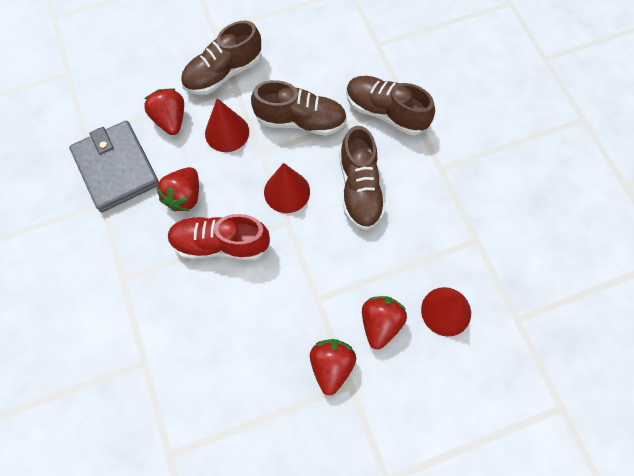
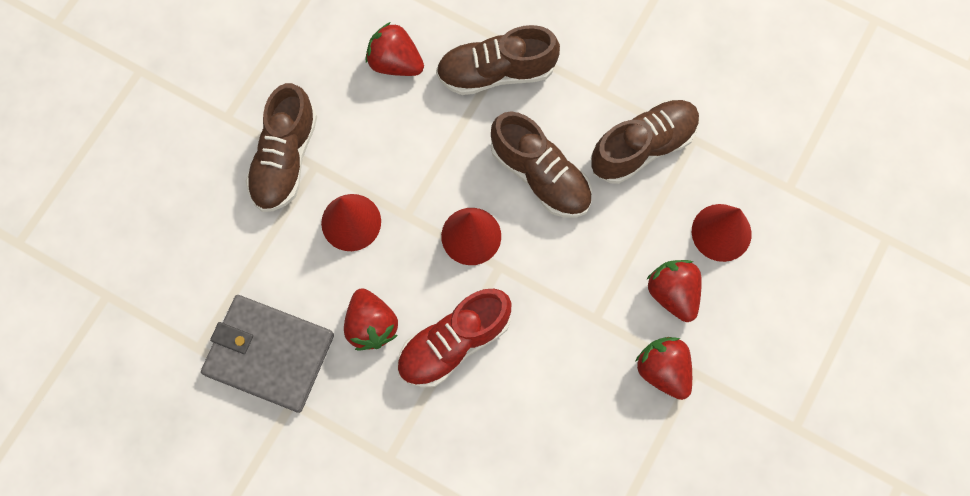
camera: 40 degrees left, 5 degrees up
(170, 120) = (277, 256): red strawberry -> red strawberry (395, 62)
(300, 121) = (417, 149): brown shoe -> brown shoe (643, 147)

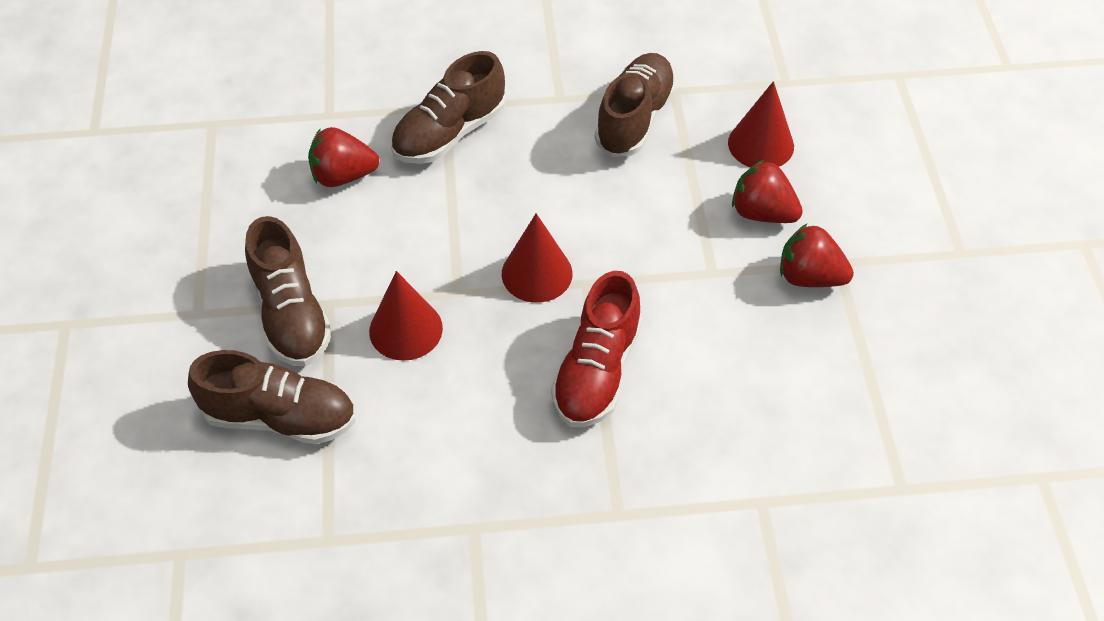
camera: 35 degrees left, 20 degrees down
(269, 354) = (412, 497): grey wallet -> none
(371, 325) = (500, 406): red strawberry -> none
(540, 175) = (561, 189): brown shoe -> brown shoe (280, 417)

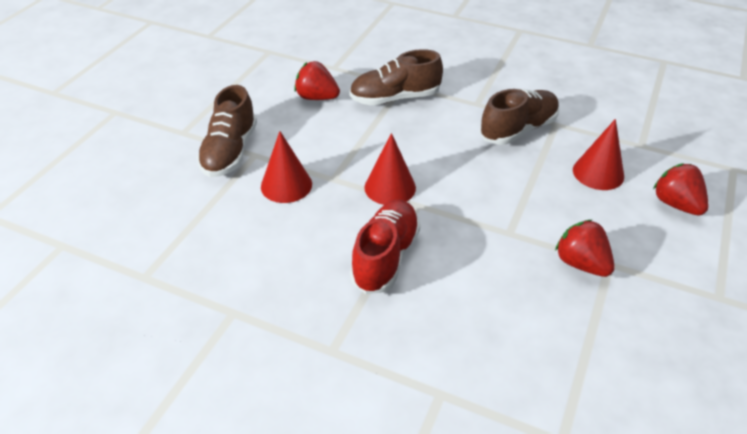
camera: 30 degrees right, 10 degrees down
(280, 417) = (177, 200): brown shoe -> none
(597, 371) = (385, 257): red shoe -> red shoe turned 150 degrees clockwise
(762, 213) = (571, 212): red strawberry -> red strawberry (676, 204)

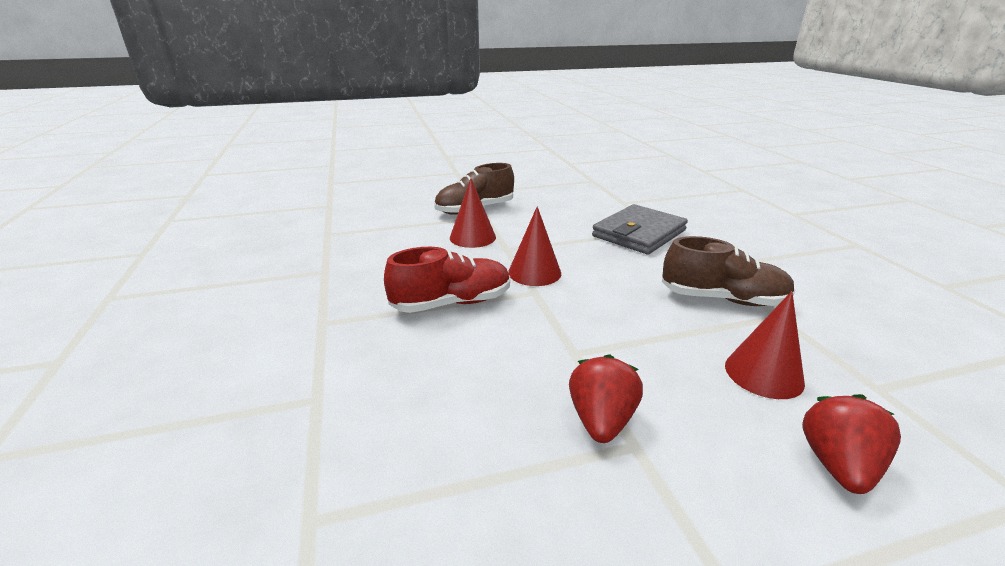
camera: 50 degrees right, 15 degrees down
(317, 97) = (580, 210): red strawberry -> none
(395, 98) = (639, 233): brown shoe -> grey wallet

